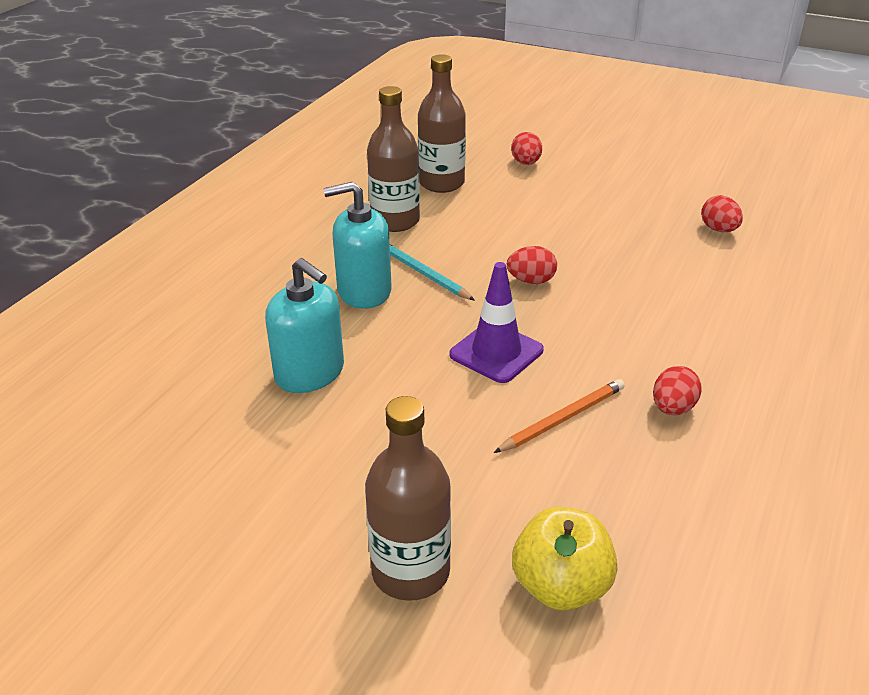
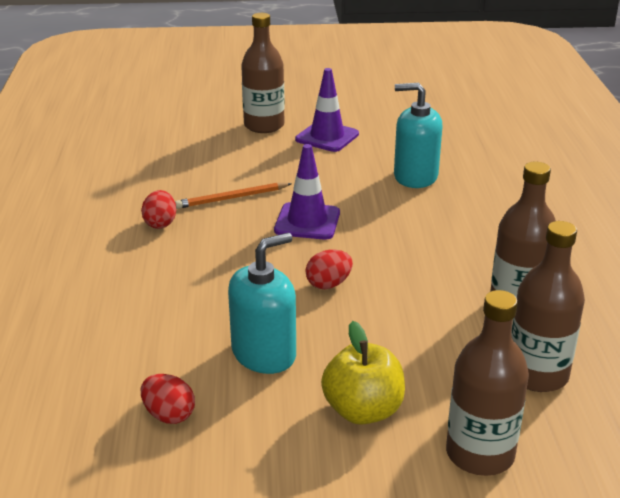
camera: 150 degrees right, 5 degrees down
(339, 496) = (327, 137): none -> purple traffic cone
(364, 291) = (452, 233): turquoise soap dispenser -> turquoise soap dispenser (264, 353)
(423, 274) = (425, 262): turquoise pencil -> none
(526, 163) = (480, 454): red egg -> brown bottle
(561, 586) = (189, 138): yellow apple -> yellow apple (363, 410)
(562, 419) = (232, 198): orange pencil -> orange pencil turned 45 degrees clockwise

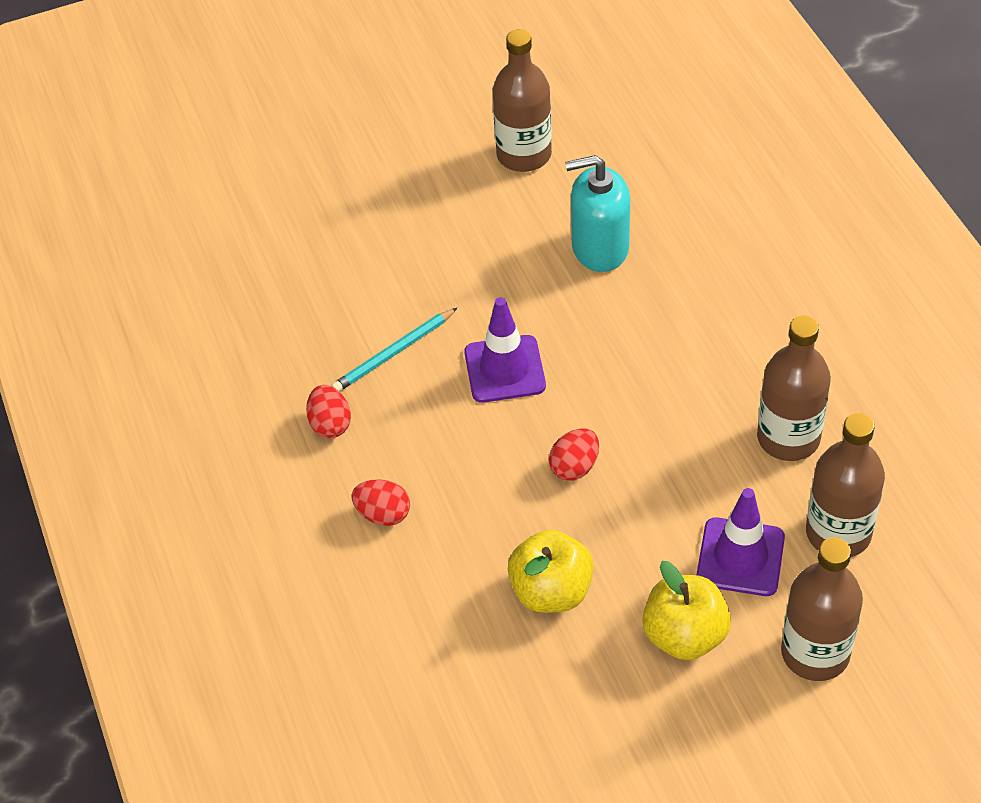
camera: 15 degrees left, 20 degrees up
(169, 415) = (495, 703): red egg -> red egg (383, 514)
(232, 198) = (394, 353): orange pencil -> turquoise pencil
(264, 125) = (364, 196): brown bottle -> brown bottle (524, 155)
(264, 353) = (551, 591): turquoise soap dispenser -> yellow apple
(327, 137) = (457, 198): purple traffic cone -> purple traffic cone (740, 557)

